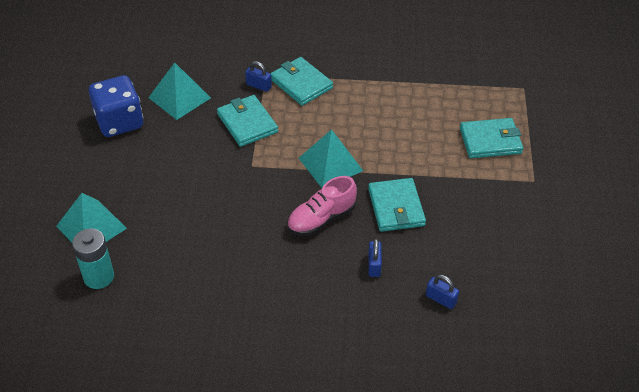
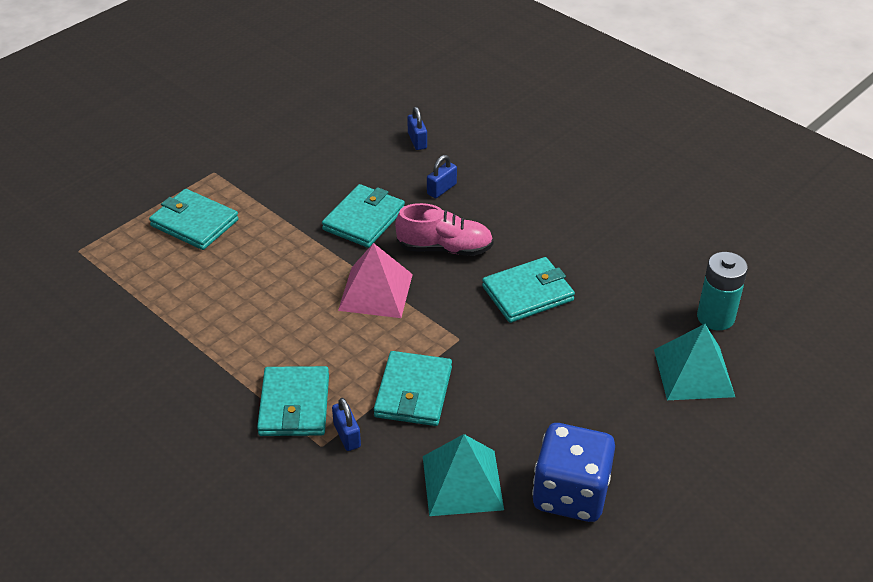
camera: 140 degrees left, 5 degrees down
(237, 219) = (527, 293): none -> turquoise wallet
(330, 164) = (375, 292): turquoise pyramid -> pink pyramid

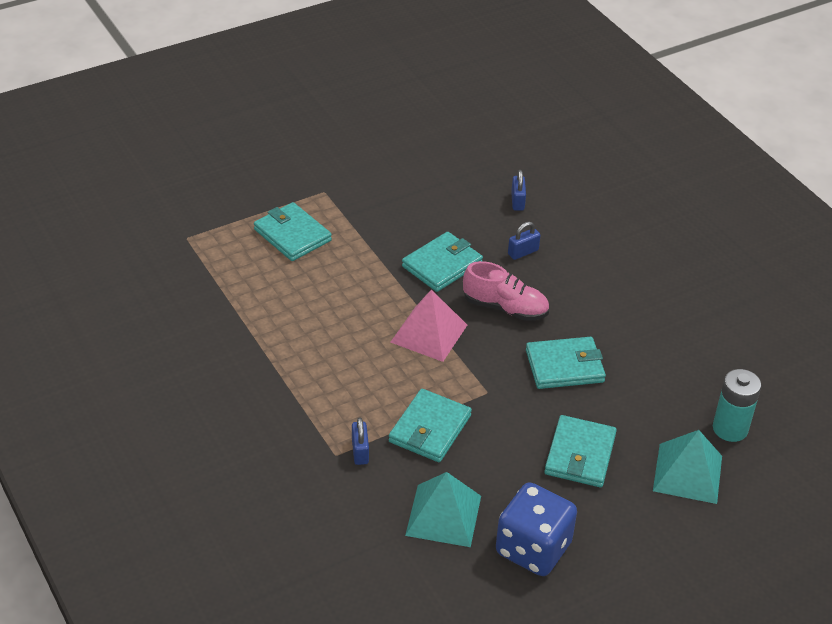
camera: 15 degrees right, 0 degrees up
(294, 405) = (324, 415): turquoise wallet -> turquoise wallet (580, 454)

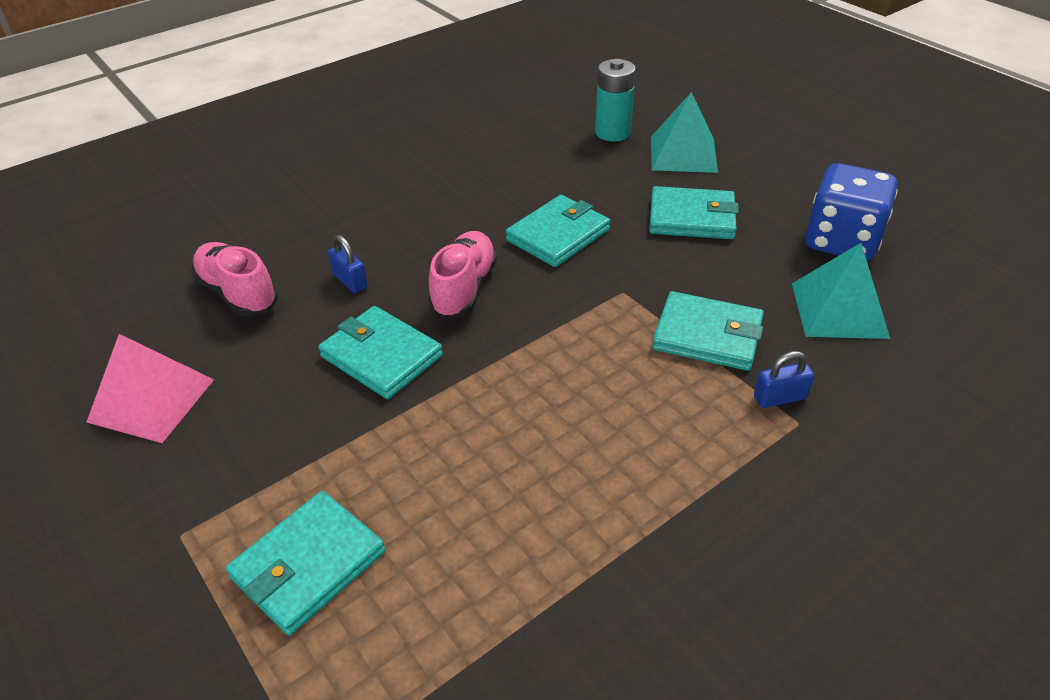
camera: 95 degrees left, 0 degrees up
(429, 333) = (529, 355): pink pyramid -> pink pyramid (151, 400)
(517, 201) = (238, 293): blue padlock -> pink shoe
(564, 366) = (558, 235): turquoise wallet -> turquoise wallet turned 60 degrees clockwise

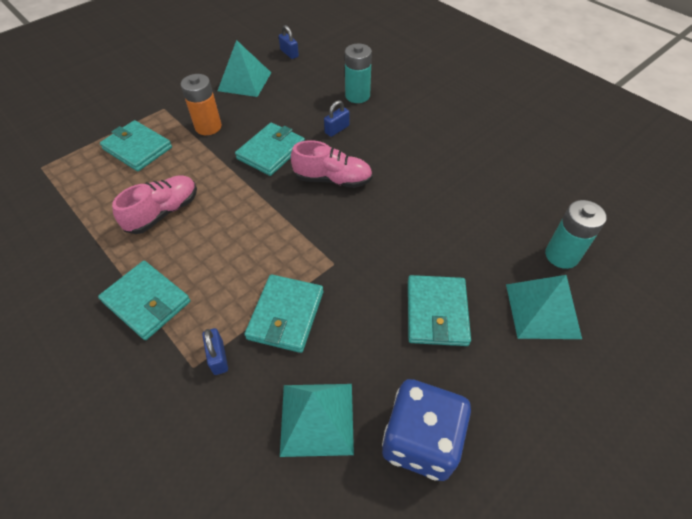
camera: 85 degrees right, 10 degrees up
(90, 336) = (289, 53): none -> blue padlock
(151, 400) = (244, 81): pink pyramid -> turquoise pyramid
(238, 293) = (323, 90): pink shoe -> pink shoe (163, 212)
(272, 256) = (357, 96): none -> turquoise battery
(280, 448) = (208, 127): none -> orange battery
(558, 235) = (397, 223): turquoise wallet -> turquoise wallet (146, 302)

